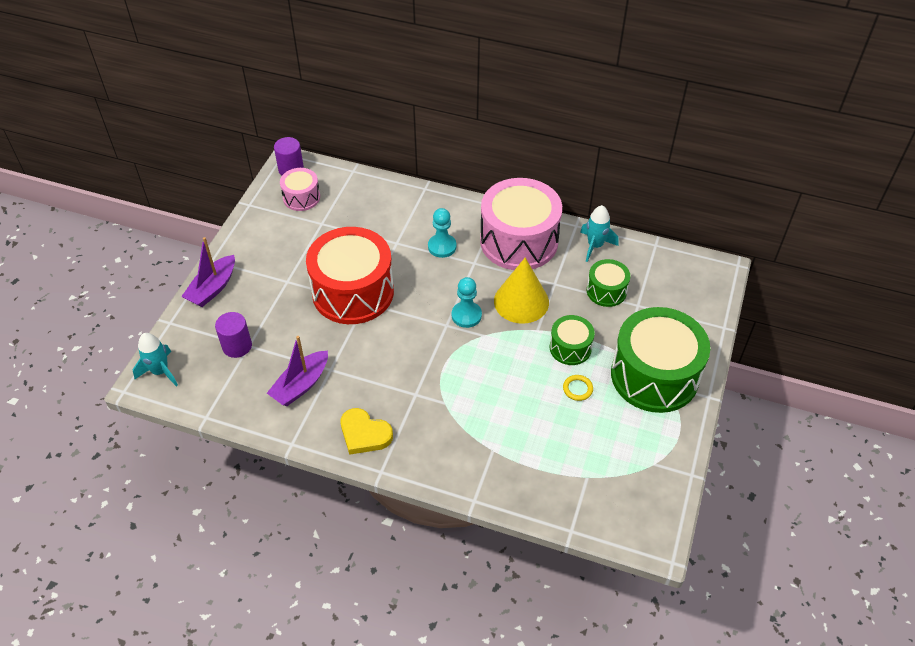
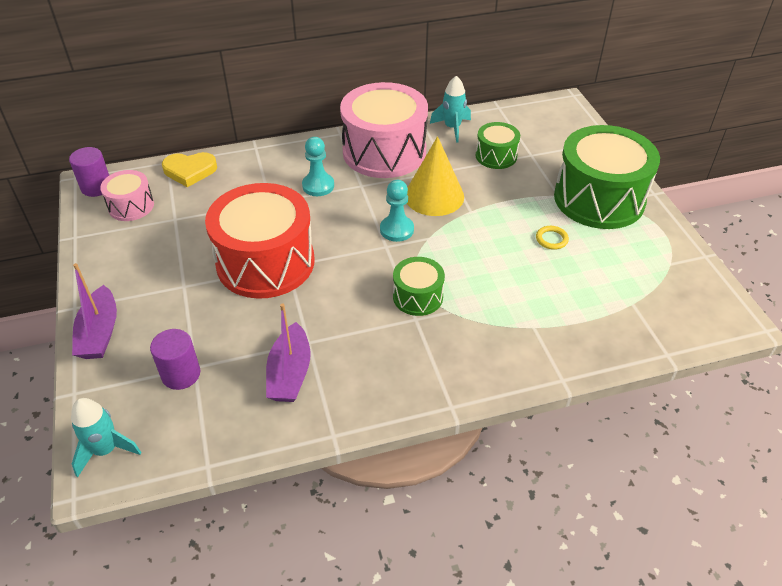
camera: 35 degrees left, 5 degrees down
(364, 434) = (401, 382): yellow heart -> yellow heart (190, 171)
(570, 348) = (512, 211): green drum -> green drum (417, 297)

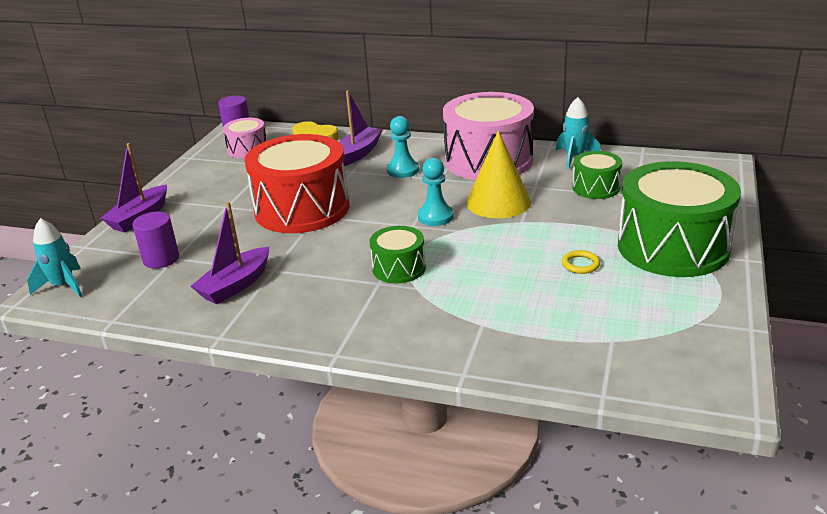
camera: 35 degrees right, 15 degrees down
(255, 177) = (358, 153): none -> purple boat

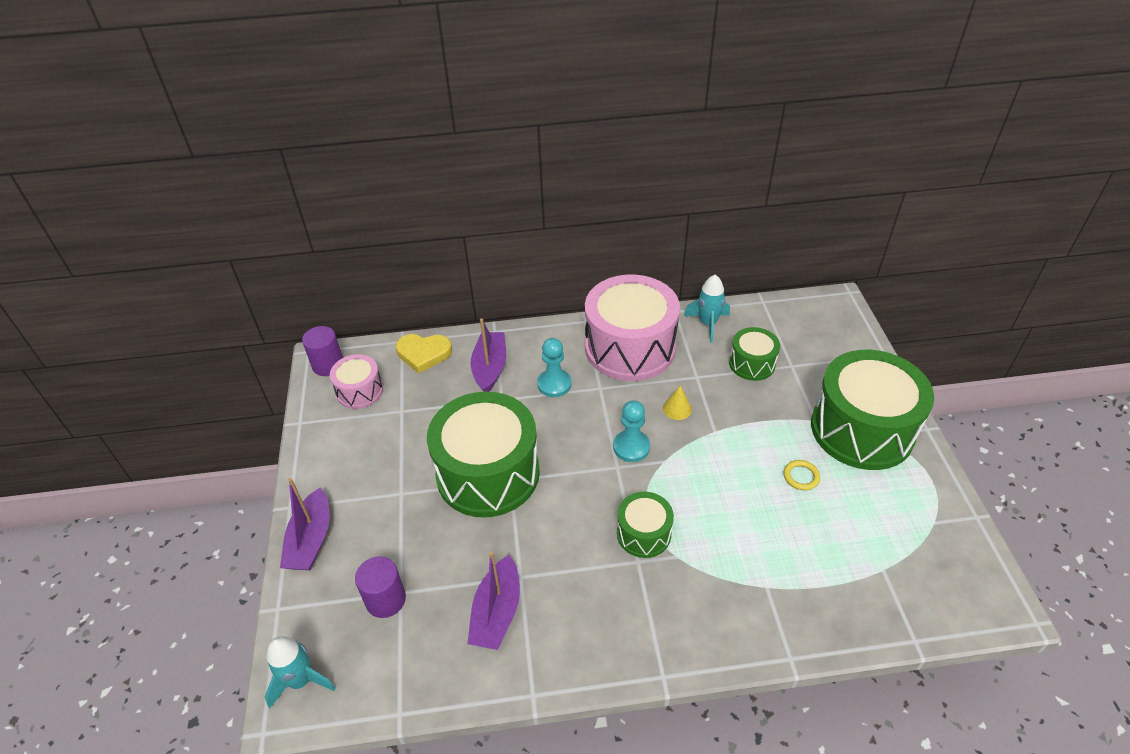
camera: 25 degrees left, 15 degrees up
(302, 209) = (488, 473): red drum -> green drum
(498, 202) = (677, 408): yellow cone -> yellow cone, size x0.45

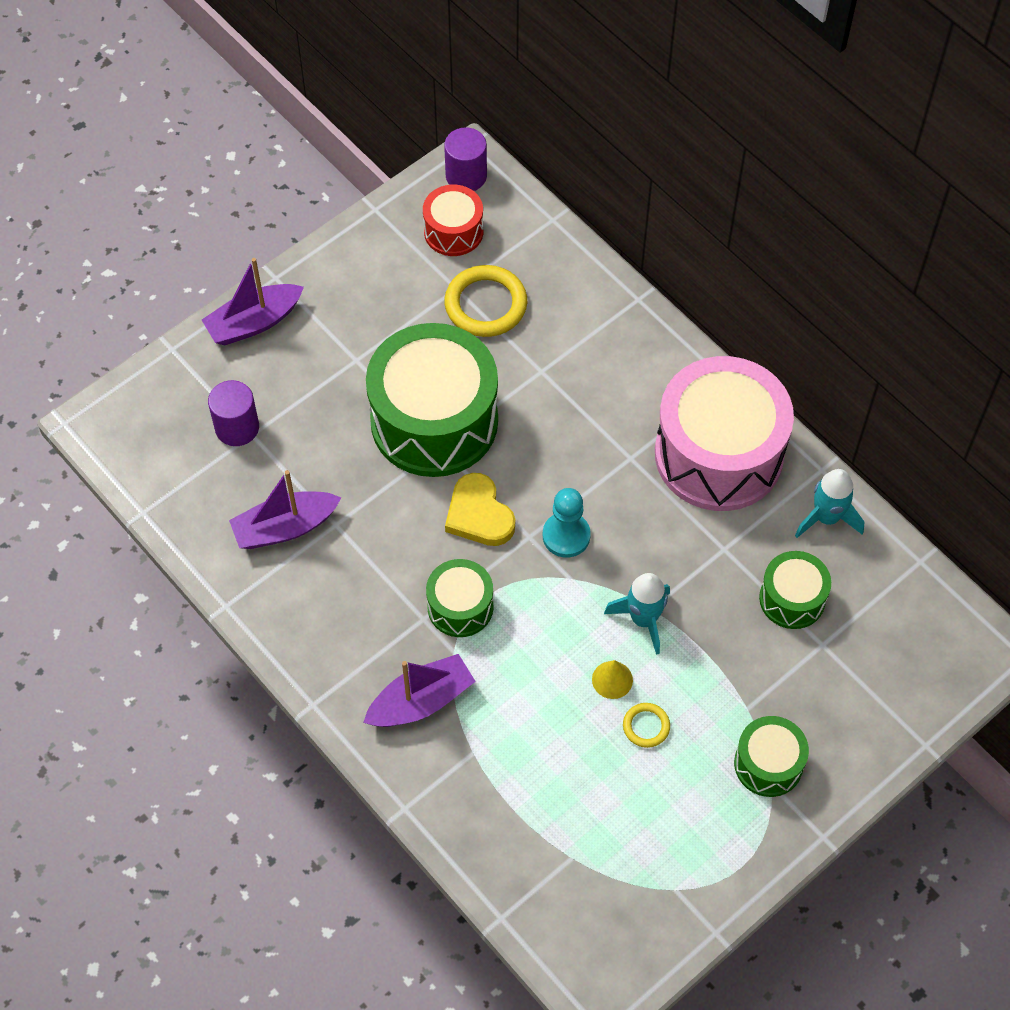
camera: 55 degrees right, 15 degrees up
(301, 680) = (123, 416): turquoise rocket -> turquoise rocket (643, 619)
(359, 391) = (453, 231): pink drum -> red drum
(423, 354) = (550, 253): yellow heart -> yellow heart (479, 514)
(428, 402) = (485, 304): none -> yellow ring
(490, 368) = (578, 331): purple boat -> purple boat (421, 701)
(554, 384) = (601, 409): turquoise pawn -> none
(677, 408) = (657, 553): yellow cone -> yellow cone (612, 679)
(862, 429) = (768, 764): green drum -> green drum, size x0.49

